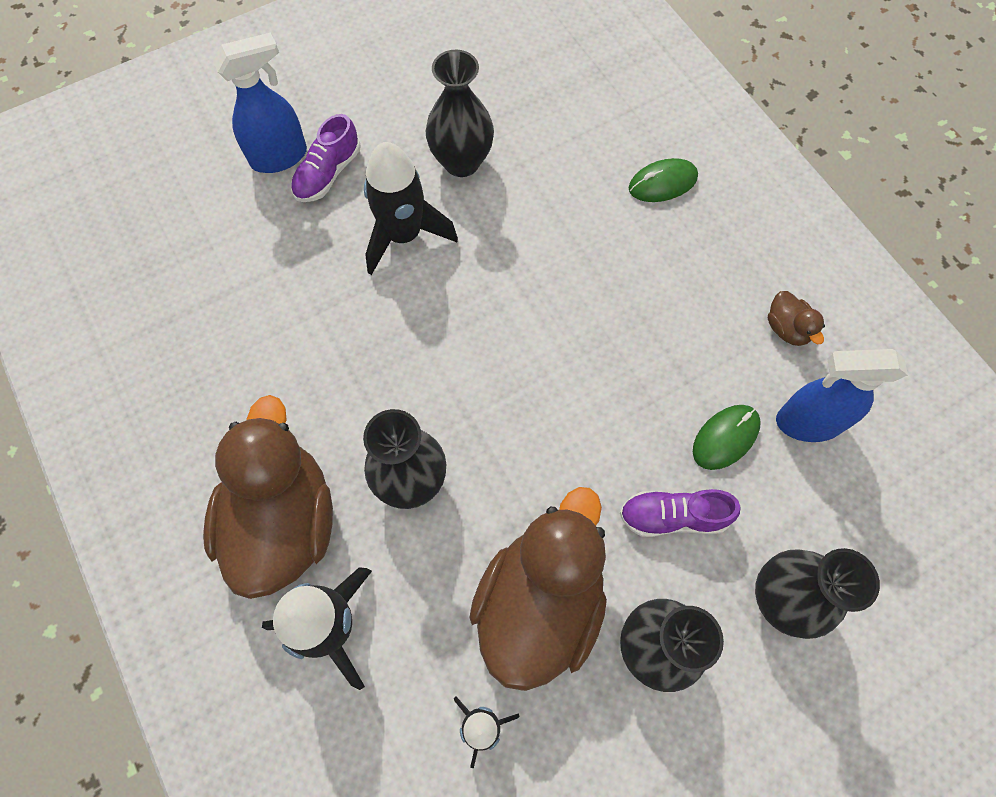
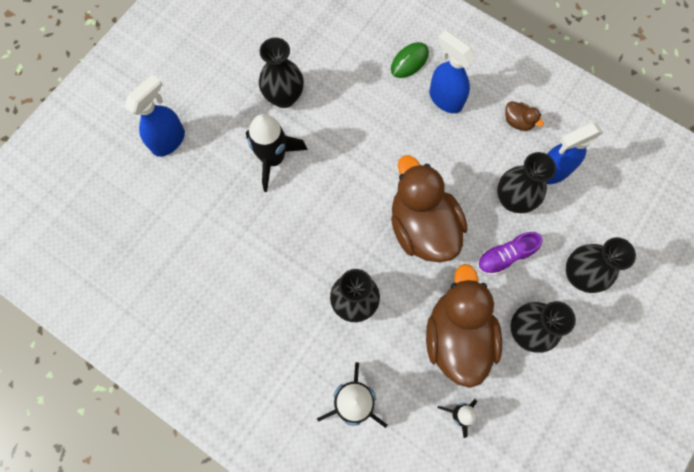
camera: 25 degrees left, 5 degrees up
(284, 521) = (294, 358): brown duck -> brown duck (422, 227)
(328, 174) = (205, 139): purple shoe -> none
(690, 253) = (445, 99): none -> blue spray bottle
(725, 437) = (513, 199): green mouse -> black vase

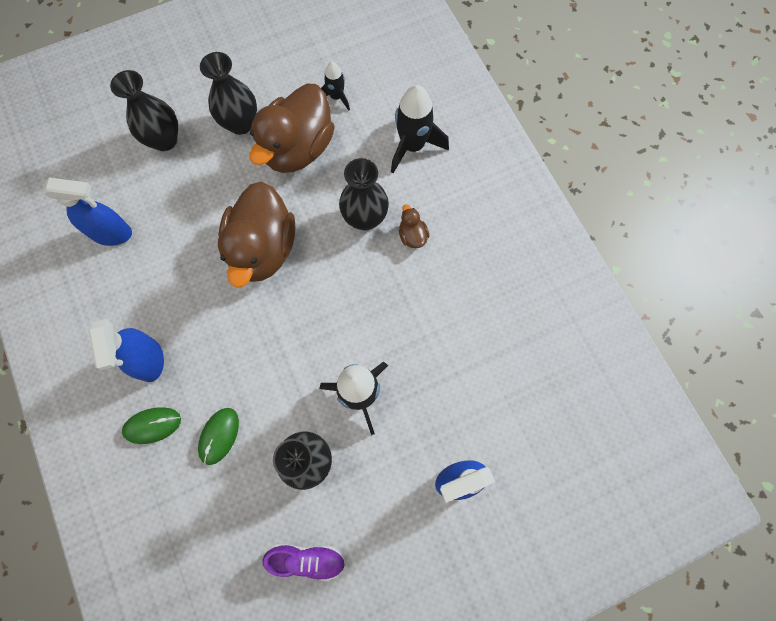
camera: 150 degrees left, 0 degrees up
(358, 79) = (219, 436): none -> green mouse
(505, 256) = (212, 186): purple shoe -> purple shoe (307, 559)
(513, 199) = (166, 228): black vase -> none
(518, 121) = (101, 296): brown duck -> brown duck (412, 236)

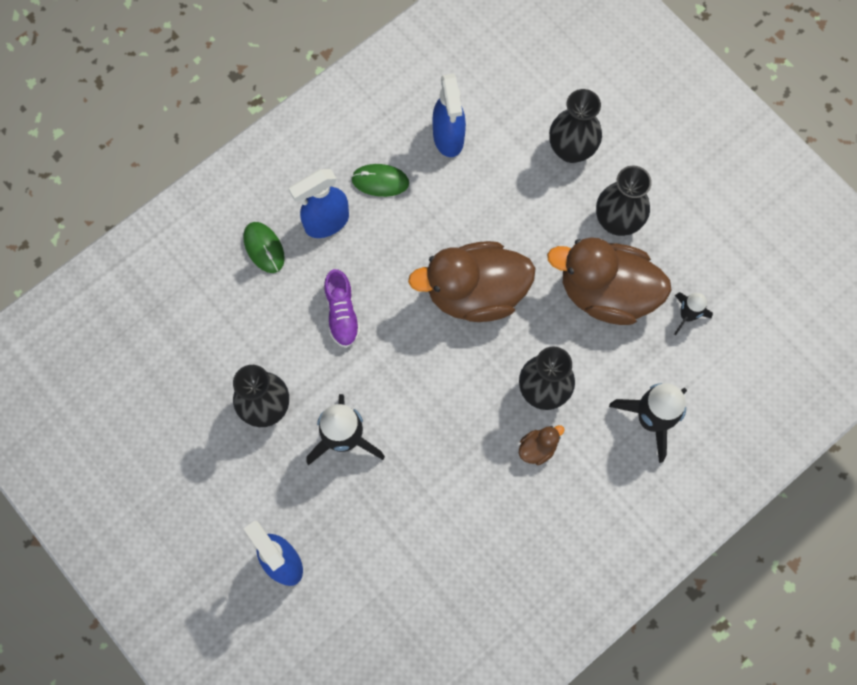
camera: 75 degrees right, 0 degrees up
(219, 436) = (269, 313): green mouse -> green mouse (380, 181)
(307, 559) = (174, 433): purple shoe -> purple shoe (342, 313)

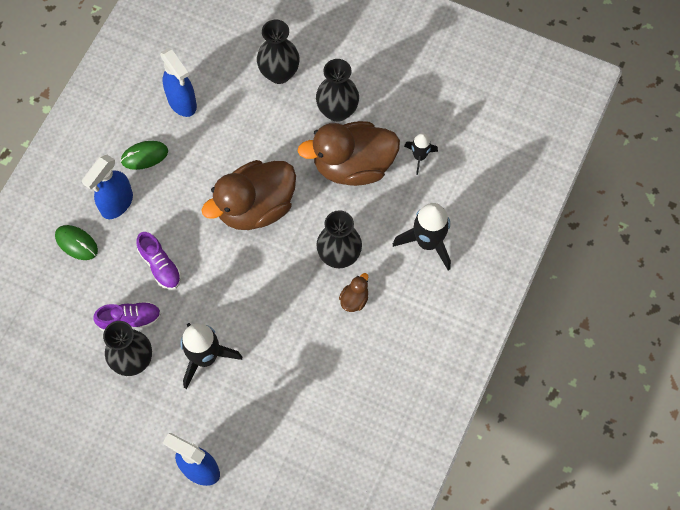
camera: 25 degrees left, 5 degrees down
(282, 359) = (130, 319): none -> purple shoe

